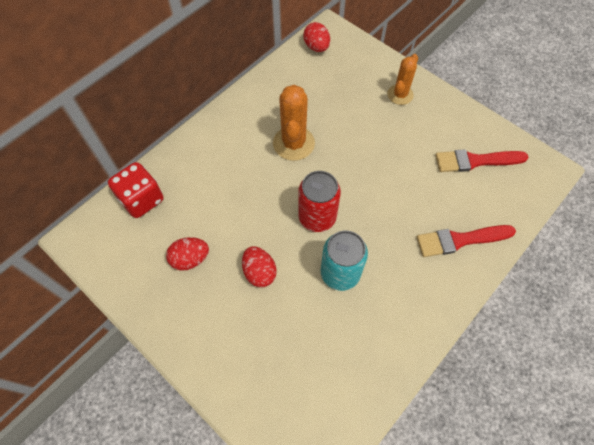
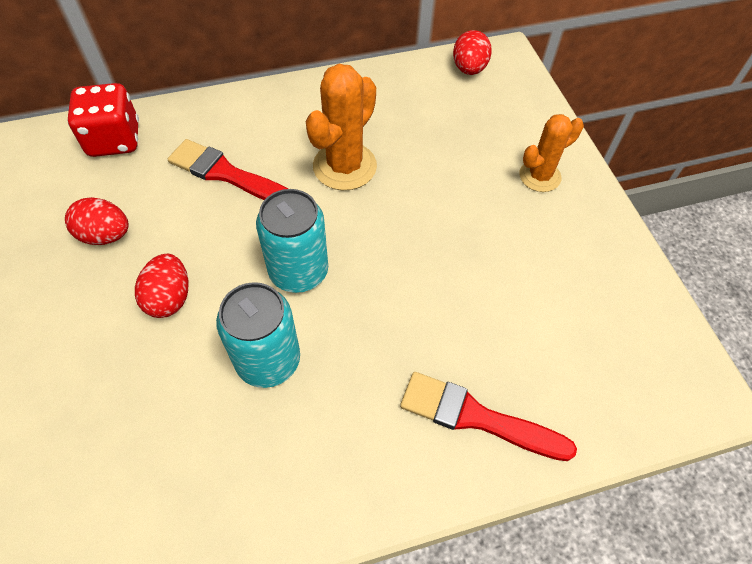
camera: 30 degrees right, 5 degrees down
(317, 217) = (298, 271): red can -> turquoise can
(475, 161) = (588, 319): red brush -> red brush (226, 174)

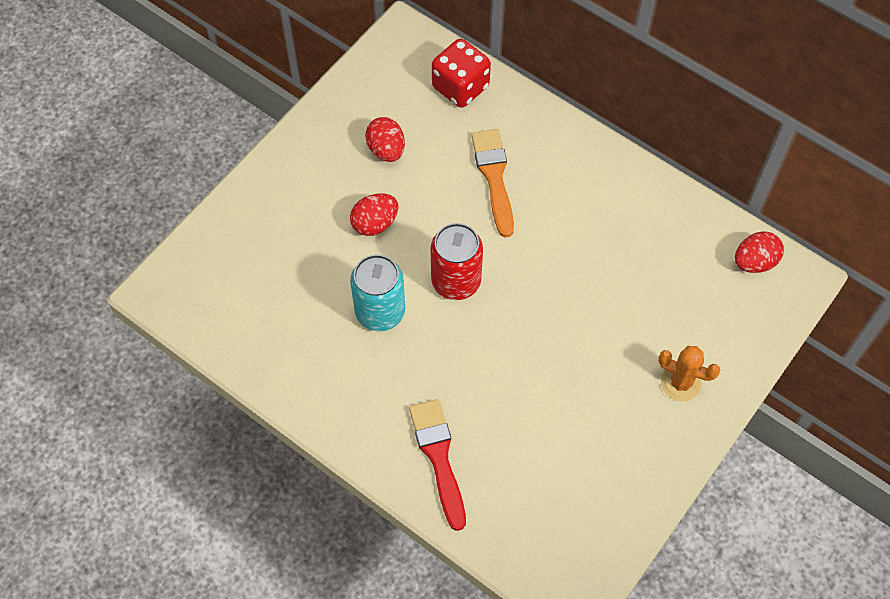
camera: 55 degrees right, 5 degrees up
(226, 174) = (494, 177): red brush -> orange brush
(298, 271) = (456, 281): turquoise can -> red can
(344, 166) = (568, 245): orange cactus -> none

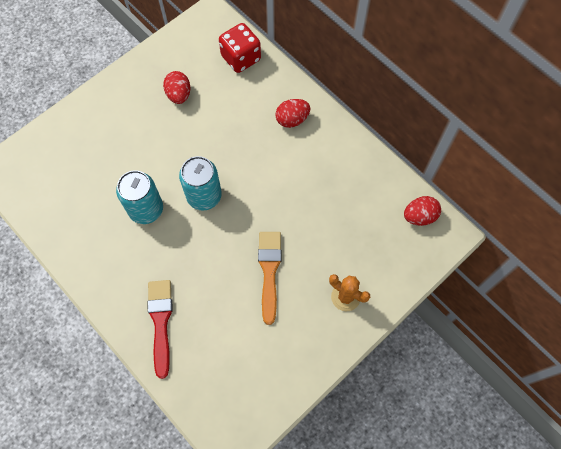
camera: 10 degrees right, 5 degrees up
(375, 223) = (158, 146): red egg -> red egg (292, 119)
(456, 281) = (204, 196): red can -> turquoise can
(494, 177) = (249, 125): orange brush -> orange brush (269, 271)

